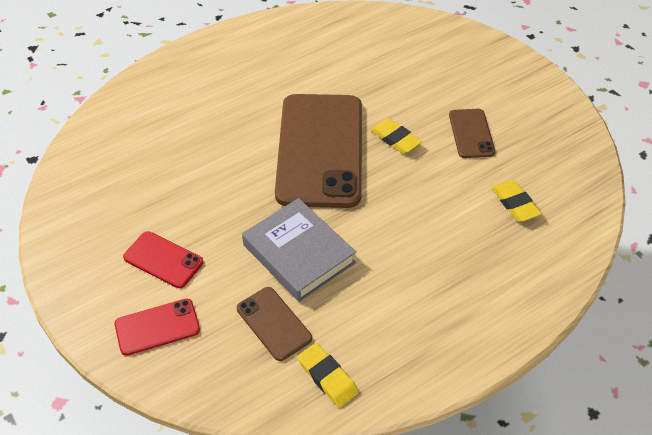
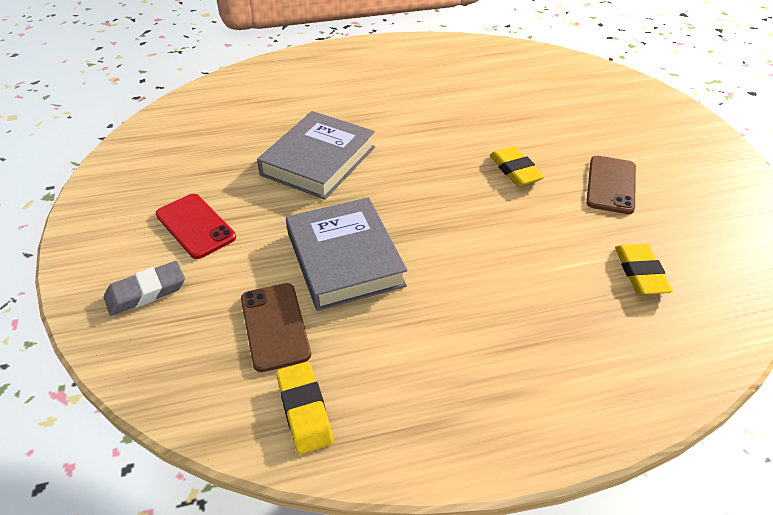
camera: 20 degrees right, 5 degrees down
(157, 327) = (146, 292): red phone -> grey eraser
(233, 171) = (318, 161): none -> grey book
(320, 150) = (423, 162): brown phone -> none

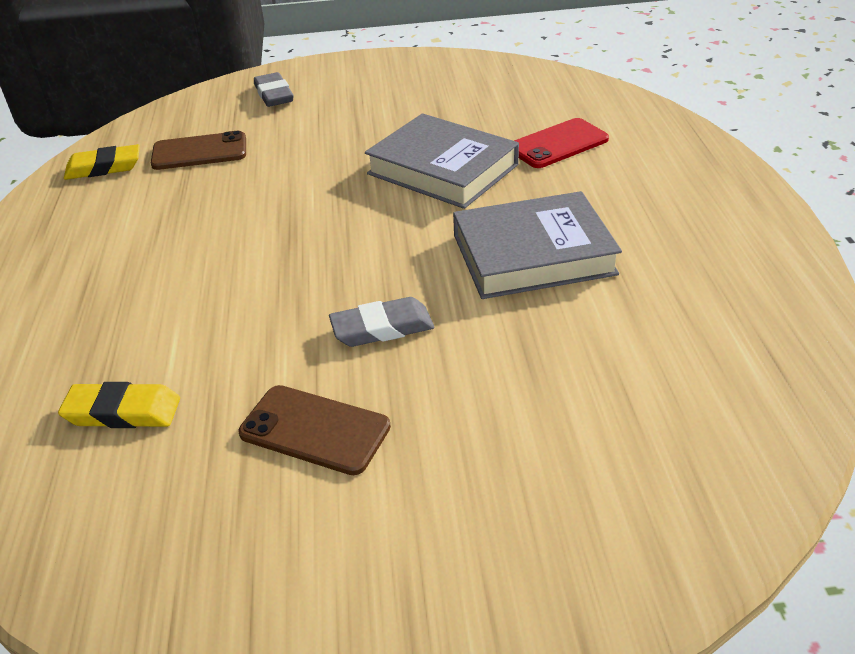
camera: 100 degrees right, 5 degrees down
(195, 226) = (351, 108): red phone -> red phone (558, 144)
(345, 259) = (266, 186): grey book -> grey book (533, 254)
(515, 170) = (382, 328): yellow eraser -> grey eraser

